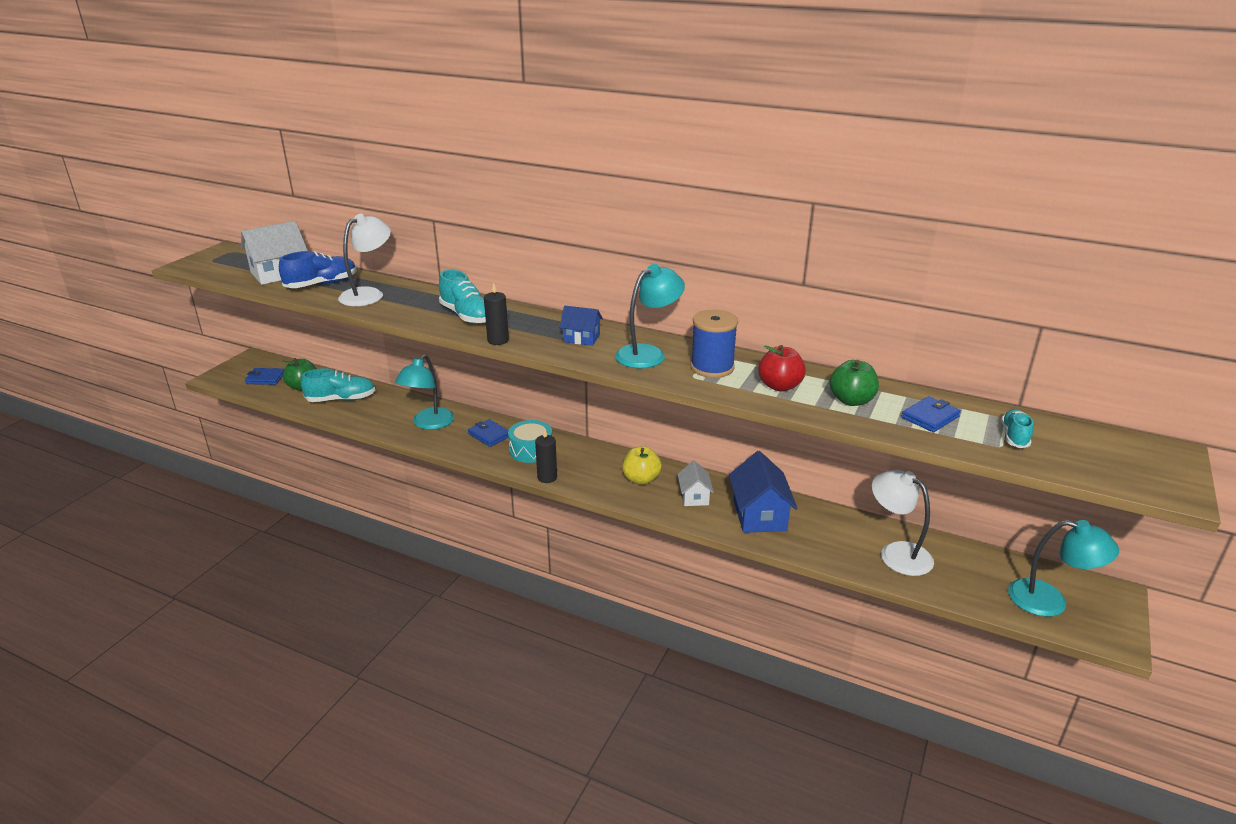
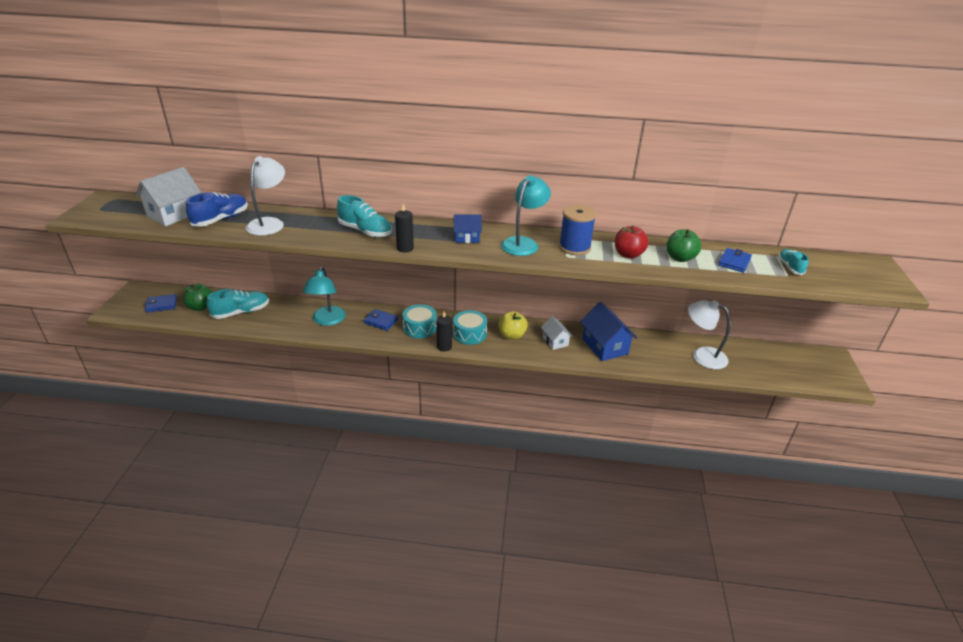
camera: 20 degrees left, 5 degrees up
(588, 468) = (469, 334): none -> turquoise drum
(1050, 601) = (802, 368): turquoise lamp -> none

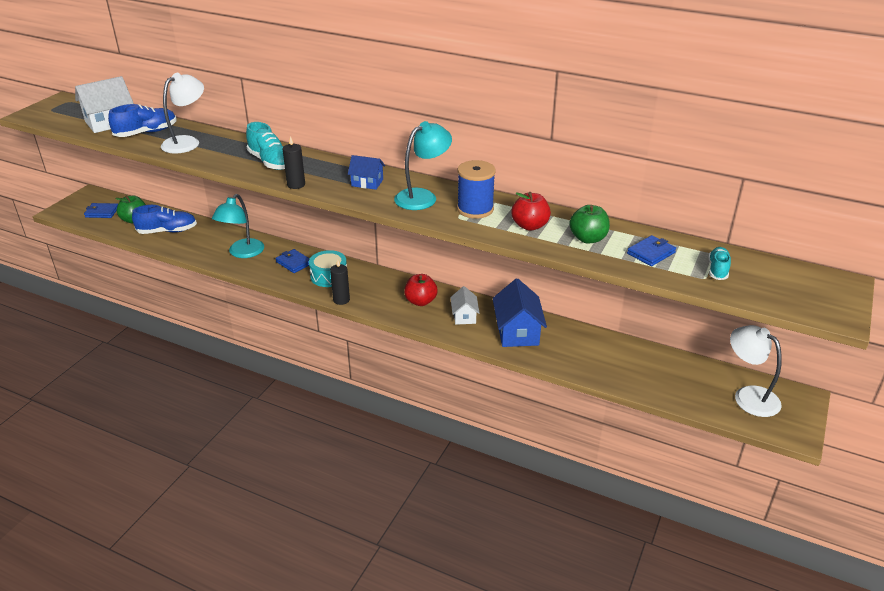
camera: 20 degrees right, 0 degrees up
(241, 312) = (167, 231): turquoise shoe -> blue shoe
(469, 334) = (376, 291): turquoise drum -> none
(512, 335) = (420, 301): yellow apple -> red apple
(702, 355) = (628, 364): white lamp -> white lamp (748, 396)

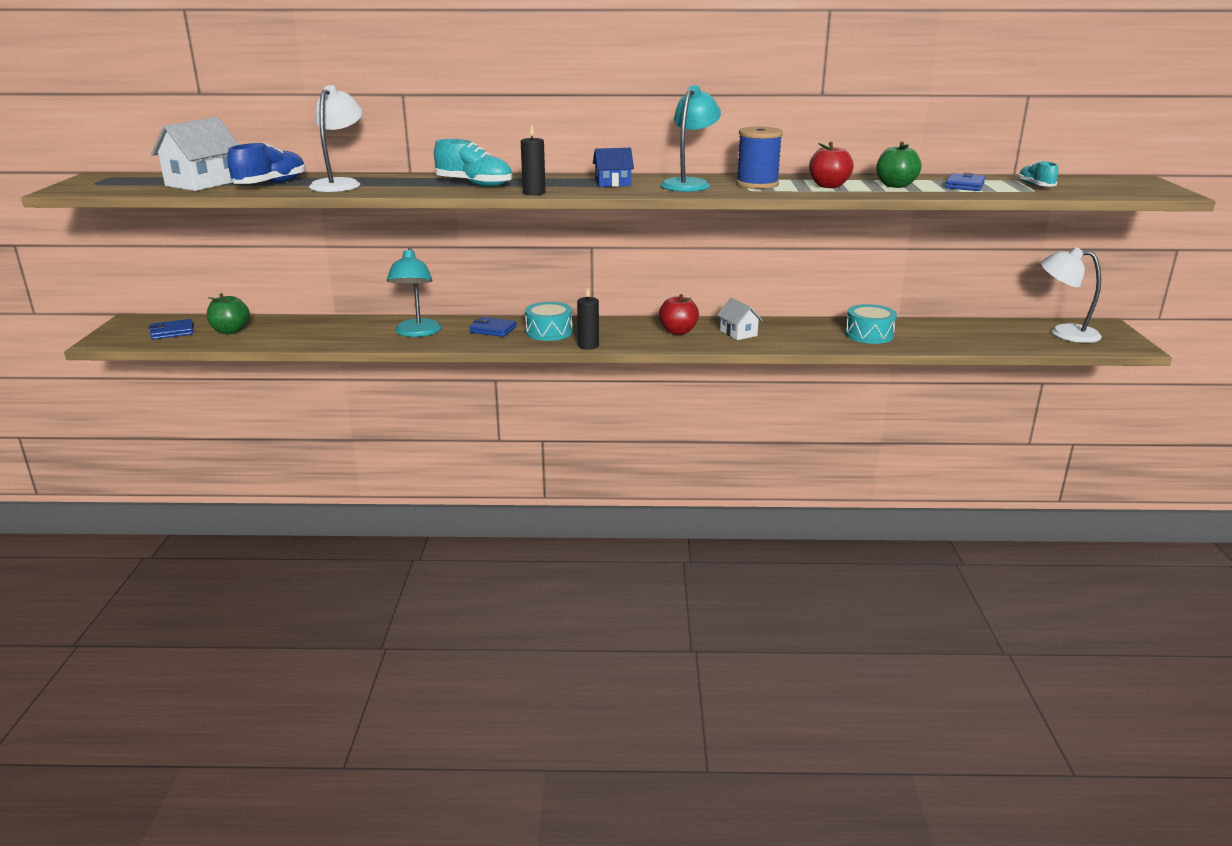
camera: 25 degrees left, 10 degrees down
(167, 231) = (291, 332): blue shoe -> none
(517, 332) = (806, 334): blue house -> none
(568, 348) = (869, 335): none -> turquoise drum

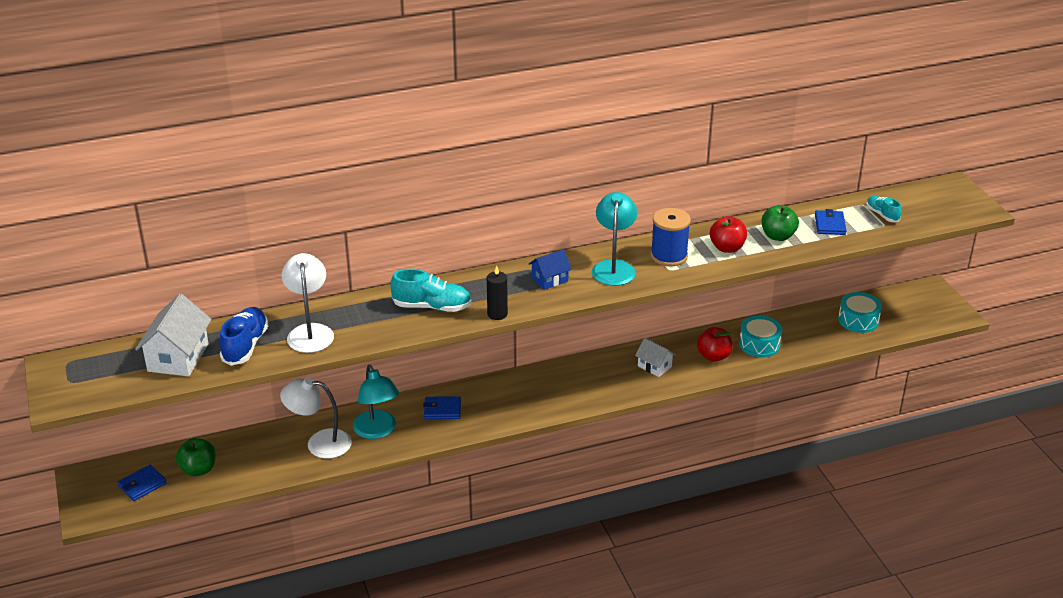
camera: 20 degrees left, 10 degrees up
(549, 332) = (494, 402): turquoise drum -> turquoise drum (858, 320)
(588, 346) = (540, 414): black candle -> none
(678, 331) = (603, 375): red apple -> red apple (713, 356)
(1064, 333) = (905, 307): white lamp -> white lamp (319, 443)

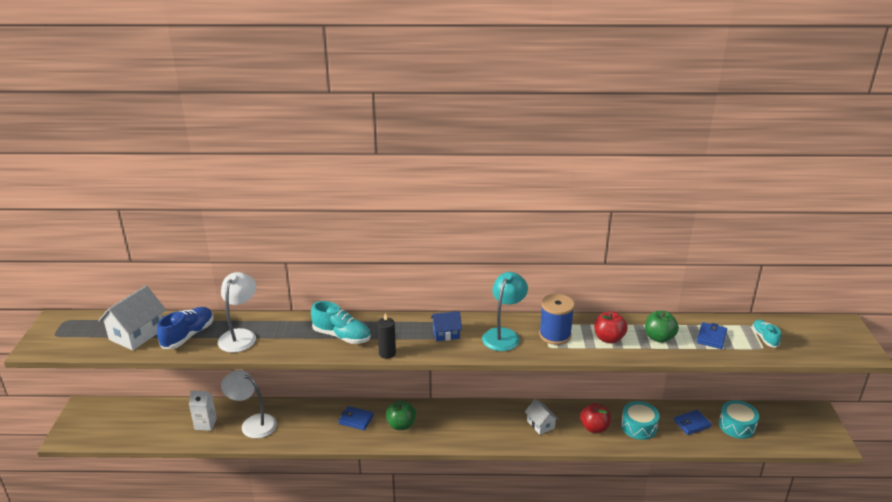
camera: 20 degrees right, 5 degrees down
(142, 485) = (115, 424): blue wallet -> blue wallet (692, 424)
(198, 469) = (159, 422): green apple -> green apple (401, 425)
(260, 457) = (205, 424): none -> white carton
(377, 431) = (299, 425): turquoise lamp -> none

